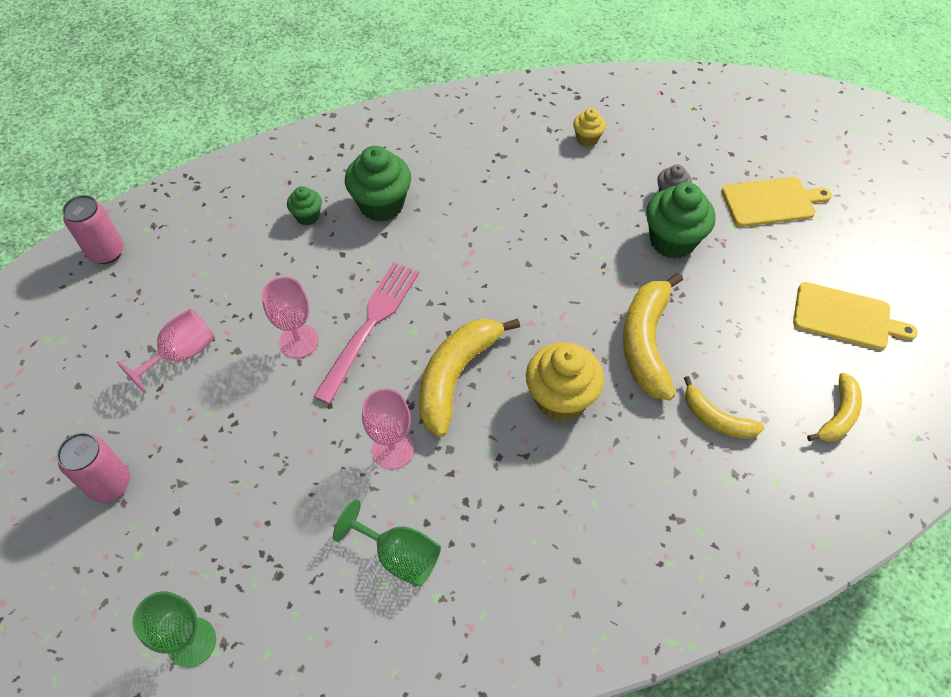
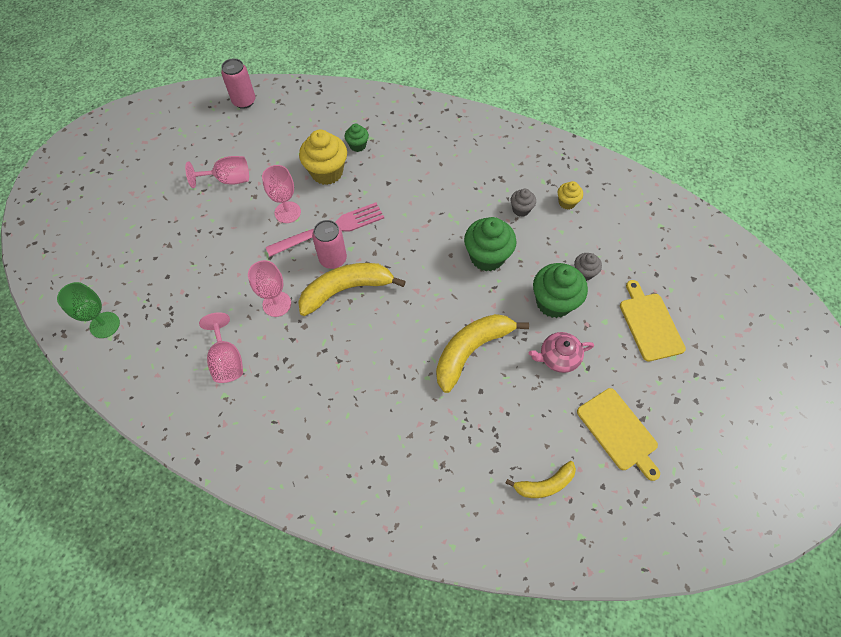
camera: 40 degrees right, 5 degrees up
(110, 484) = (140, 222): pink can -> pink can (333, 259)
(381, 205) = (403, 165): green cupcake -> green cupcake (487, 257)
(399, 555) = (227, 360): green goblet -> pink goblet
(551, 173) = (521, 209): none -> grey cupcake
(560, 398) = (389, 344): yellow cupcake -> yellow cupcake (327, 172)
(716, 418) = (465, 425): yellow banana -> none
(729, 289) = (558, 357): none -> pink teapot
(771, 202) = (650, 324): yellow cutting board -> yellow cutting board turned 135 degrees counterclockwise

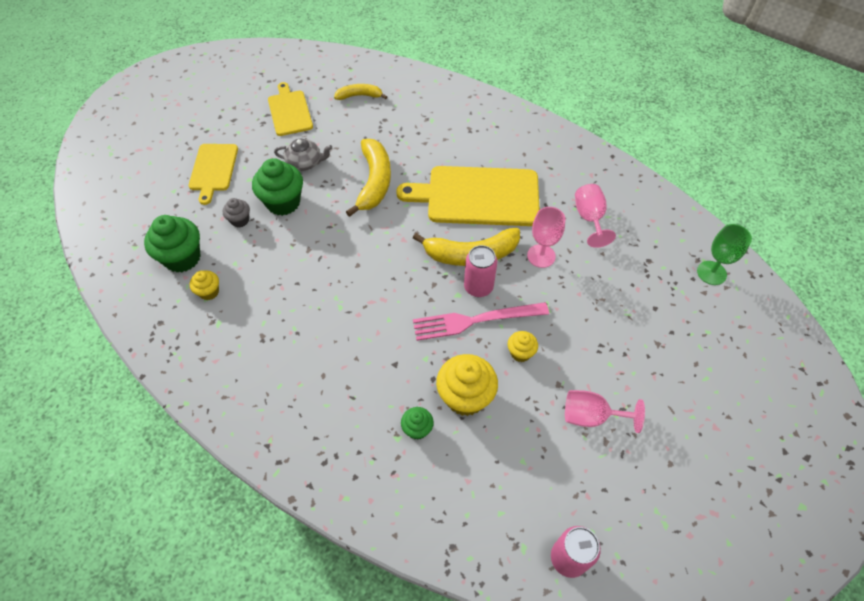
camera: 165 degrees left, 5 degrees down
(287, 212) = (520, 353): pink goblet -> yellow cupcake
(353, 359) = (477, 196): none -> yellow cutting board
(471, 350) = (374, 182): yellow banana -> yellow banana turned 60 degrees counterclockwise
(487, 257) = (322, 255): green cupcake -> green cupcake (182, 258)
(521, 209) = (262, 295): grey cupcake -> none
(558, 357) = (305, 163): pink teapot -> grey teapot

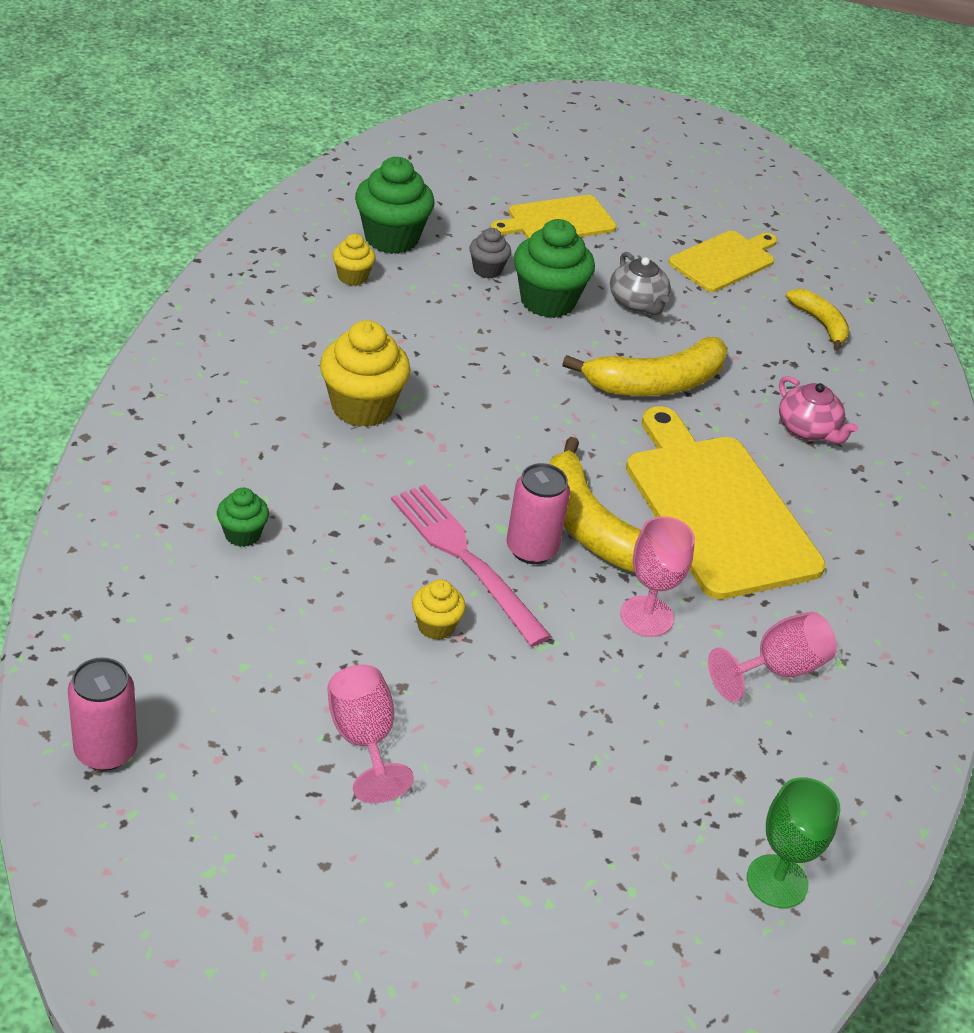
camera: 60 degrees right, 15 degrees down
(435, 135) = (808, 429): none -> pink teapot
(465, 397) = (321, 576): yellow cupcake -> yellow cupcake (362, 407)

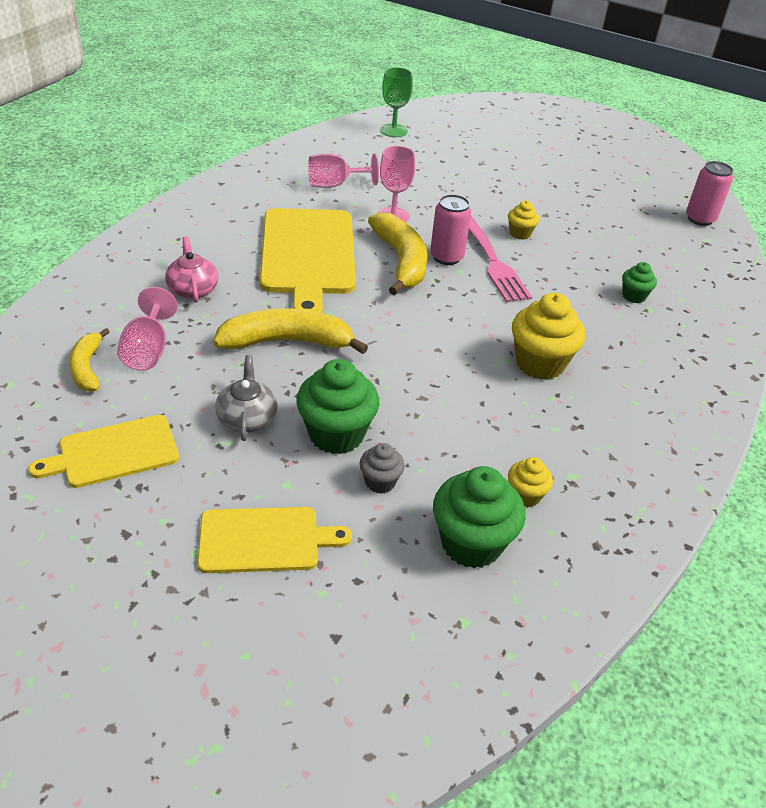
camera: 160 degrees left, 0 degrees up
(363, 739) = (570, 200): pink goblet -> pink goblet (148, 350)

